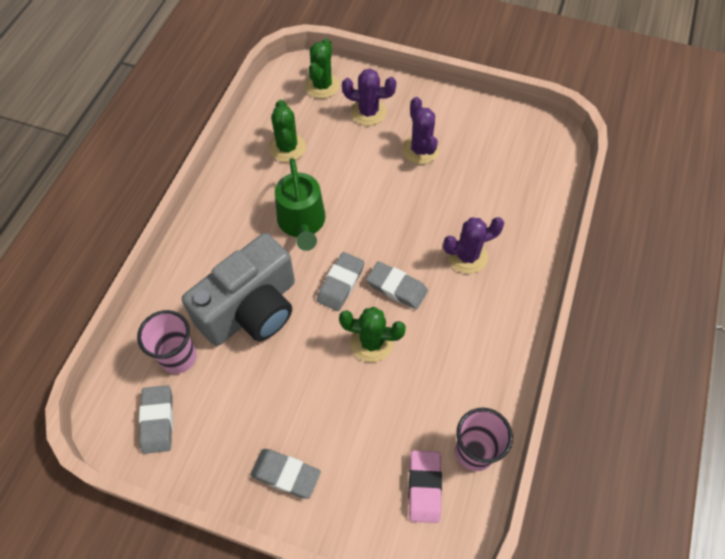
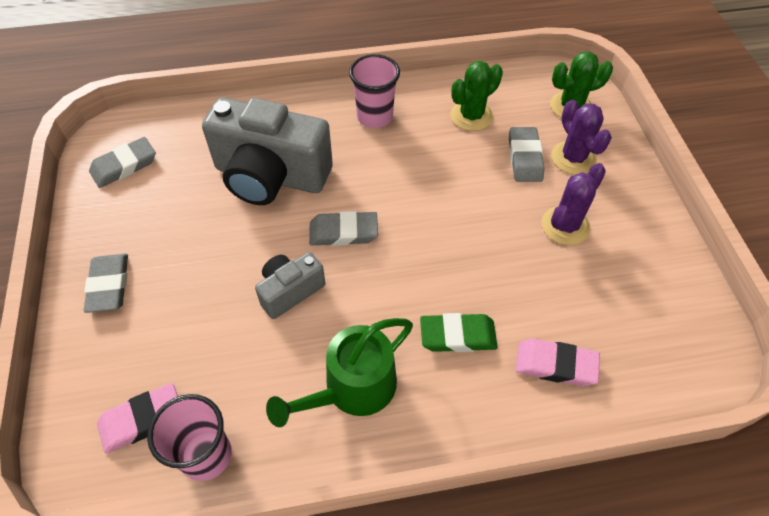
camera: 60 degrees right, 5 degrees down
(178, 357) = (192, 149): pink cup -> pink cup (374, 117)
(302, 222) = (393, 168): green watering can -> green watering can (353, 388)
(371, 342) = (290, 291): green cactus -> grey camera
(396, 287) = (370, 284): grey eraser -> grey eraser (524, 158)
(467, 256) = (457, 336): purple cactus -> green eraser
(516, 215) = (555, 365): none -> pink eraser

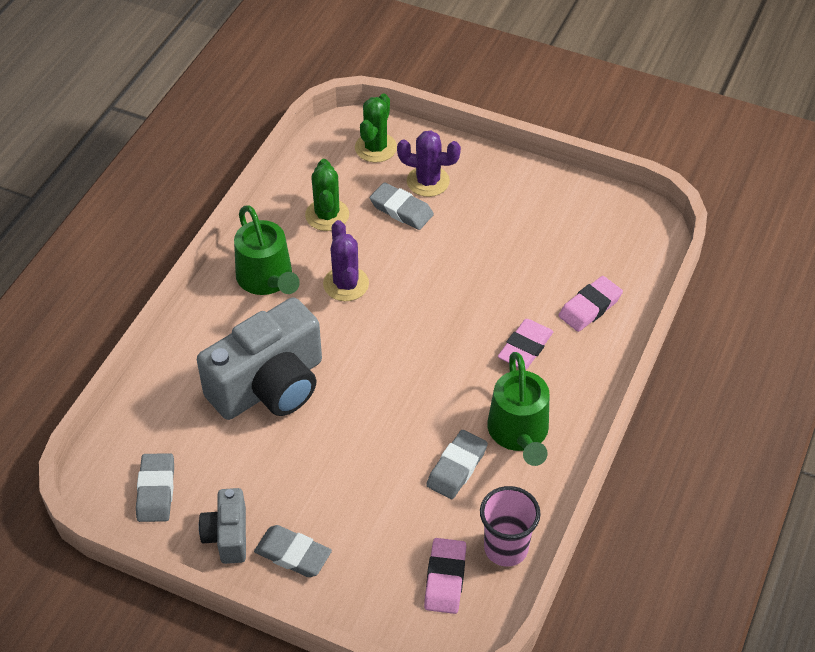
camera: 55 degrees left, 5 degrees down
(290, 291) = (403, 430): grey camera -> grey camera (227, 535)
(343, 232) = (374, 366): grey eraser -> grey eraser (456, 467)
(374, 117) = (267, 279): pink cup -> green watering can
(457, 336) = (525, 347): green eraser -> pink eraser
(565, 226) = (485, 228): purple cactus -> purple cactus (346, 284)

